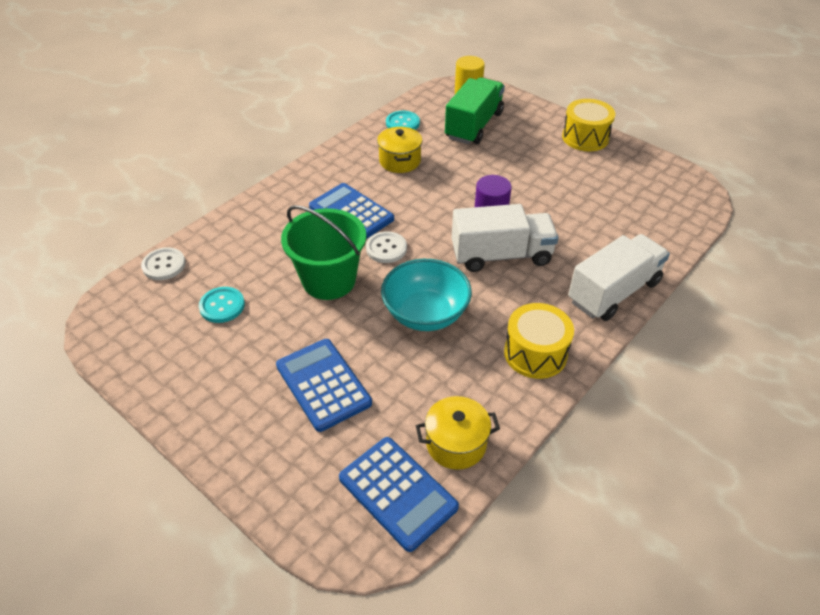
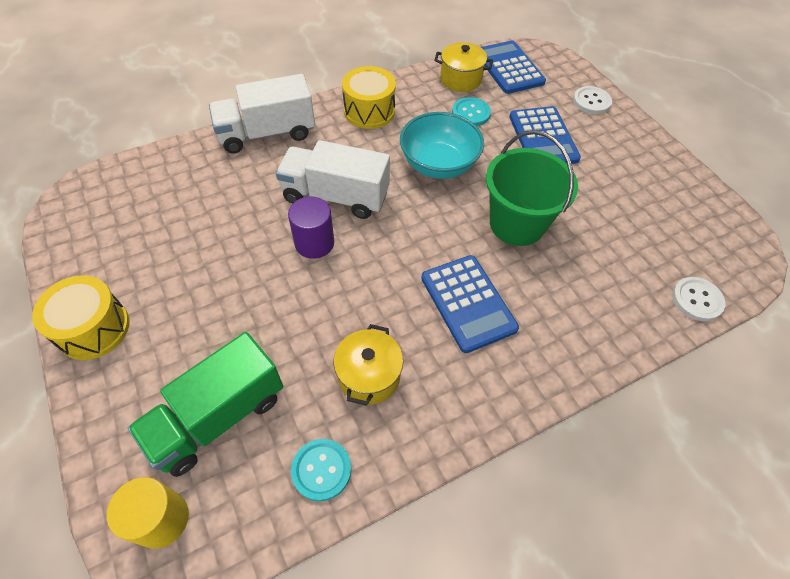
camera: 160 degrees left, 10 degrees up
(222, 306) = (627, 229): turquoise button -> turquoise button (471, 113)
(386, 248) = (446, 241): white button -> white button (591, 101)

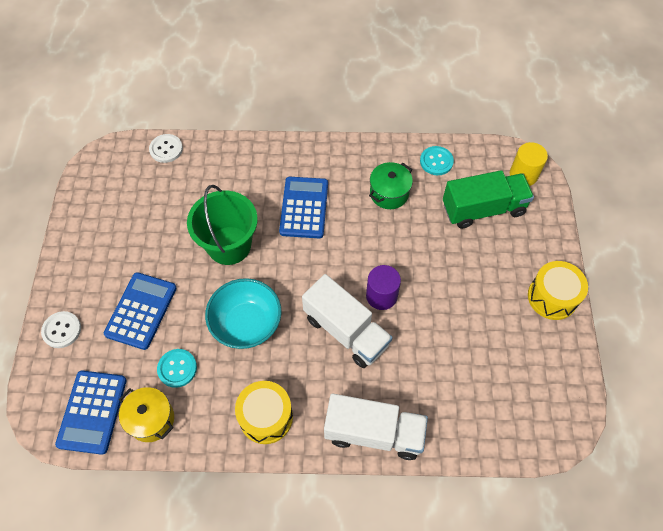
camera: 150 degrees left, 5 degrees up
(369, 376) = (389, 193): yellow pot -> green pot

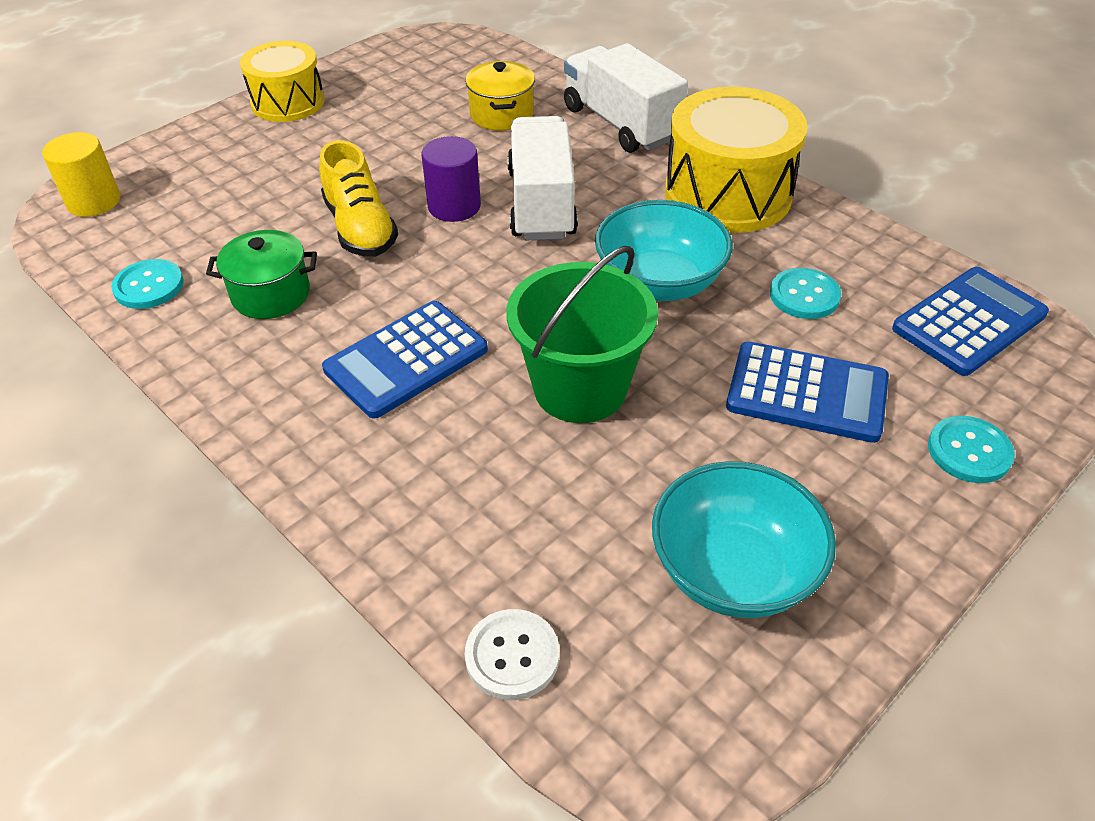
camera: 135 degrees left, 15 degrees down
(62, 330) = (969, 451): white button -> turquoise button
(120, 218) = (733, 571): none -> turquoise bowl
(141, 311) = (807, 393): blue calculator -> blue calculator turned 135 degrees counterclockwise
(151, 419) = (883, 269): yellow pot -> yellow pot (502, 114)
(266, 417) = (728, 194): yellow drum -> yellow drum, size x1.54
(402, 250) = (360, 228): none -> yellow shoe
(483, 209) = (202, 203): green truck -> none

